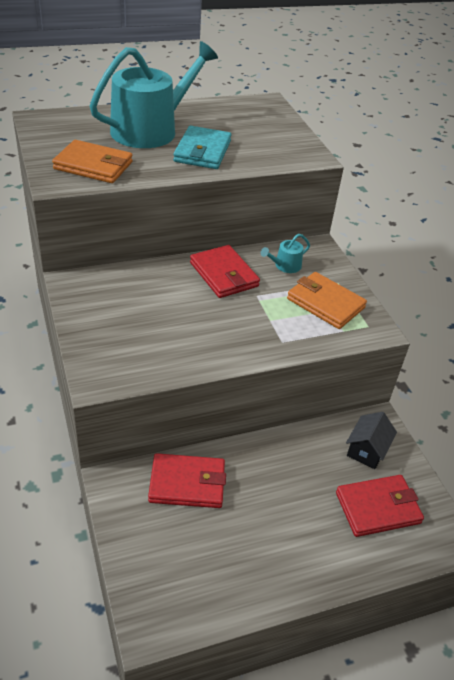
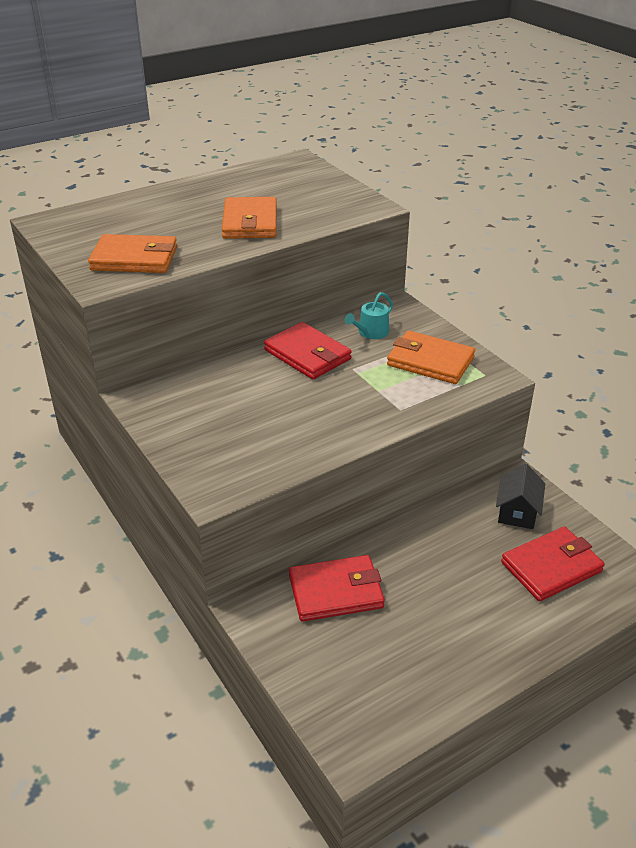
camera: 10 degrees left, 5 degrees down
(151, 129) = (181, 210): turquoise watering can -> none
(202, 151) = (250, 222): turquoise wallet -> orange wallet

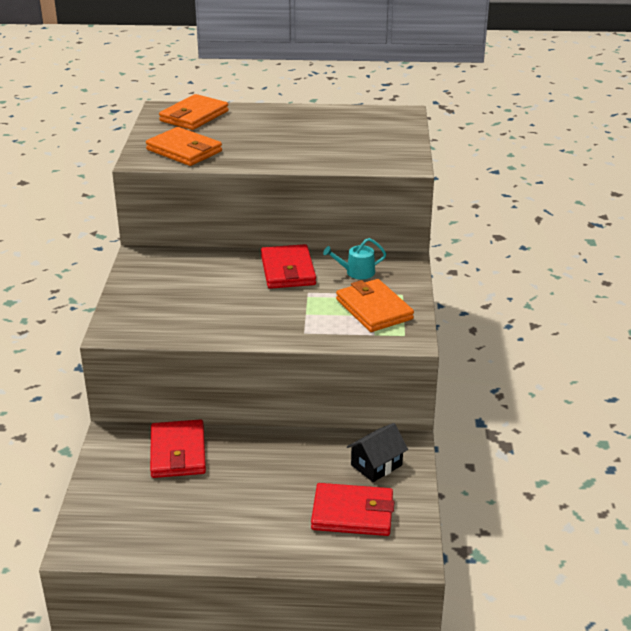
camera: 35 degrees right, 5 degrees down
(250, 222) = (297, 149): orange wallet -> orange wallet (194, 116)
(336, 592) = (178, 452): red wallet -> red wallet turned 60 degrees clockwise

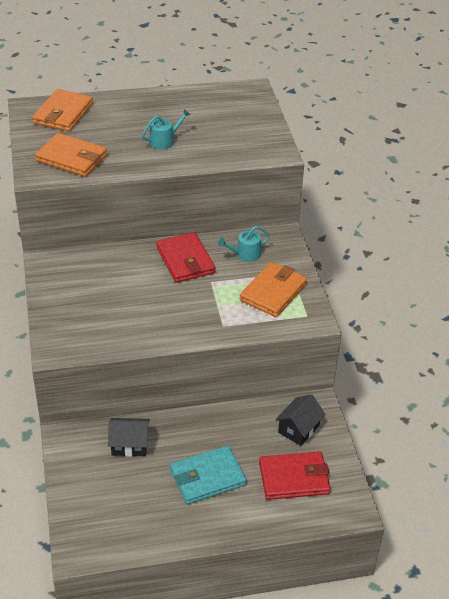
camera: 15 degrees left, 10 degrees up
(178, 452) = (129, 444): red wallet -> black house
(252, 497) = (207, 477): none -> turquoise wallet
(288, 145) = (164, 141): none -> turquoise watering can
(374, 309) = (273, 292): orange wallet -> orange wallet turned 75 degrees clockwise

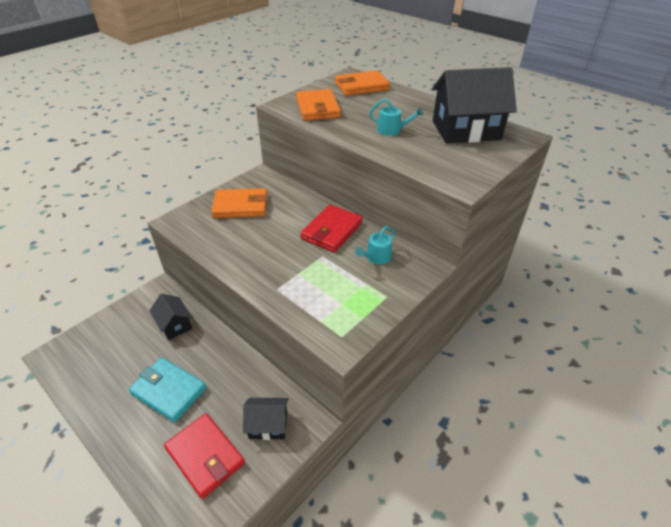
camera: 55 degrees right, 0 degrees up
(211, 108) = (466, 130): none -> black house
(245, 254) = (376, 257): turquoise watering can -> turquoise watering can turned 75 degrees counterclockwise
(273, 292) = (348, 298): orange wallet -> orange wallet (240, 206)

